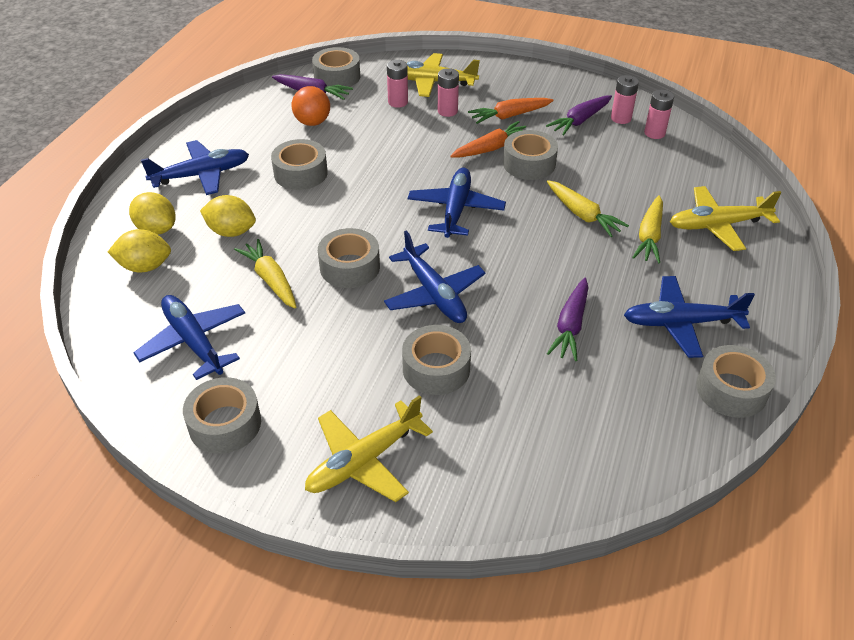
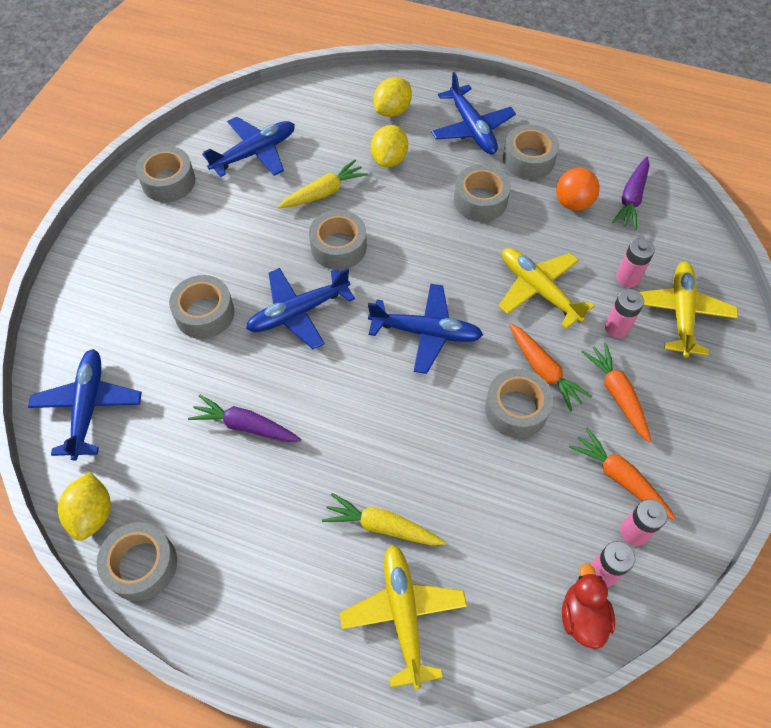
camera: 90 degrees right, 15 degrees up
(145, 266) = (344, 111): yellow lemon -> yellow lemon (92, 514)
(337, 76) = (672, 218): grey tape -> grey tape (528, 159)
(364, 460) = (118, 267): yellow plane -> yellow plane (539, 290)
(580, 121) = (619, 477): purple carrot -> orange carrot
(583, 215) = (420, 457): yellow carrot -> none
(681, 323) = (239, 534): blue plane -> blue plane (88, 407)
(689, 144) = (582, 616): none -> red duck

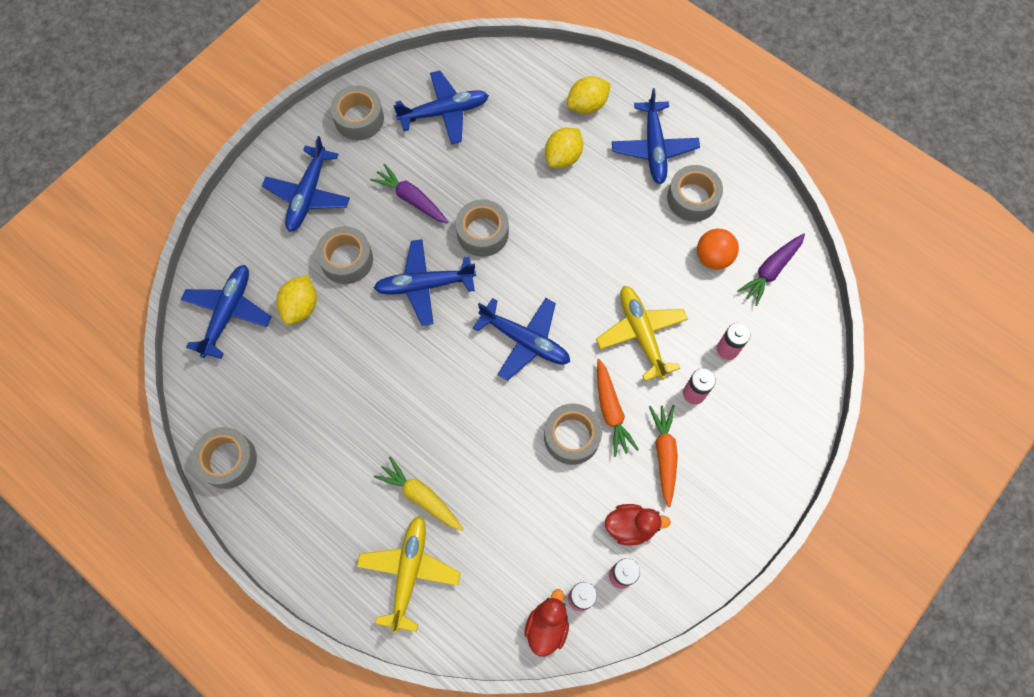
camera: 20 degrees right, 10 degrees up
(92, 514) = (204, 406): yellow lemon -> yellow lemon (301, 307)
(139, 264) = (308, 195): none -> blue plane
(245, 426) = (345, 373): purple carrot -> purple carrot (411, 199)
(324, 192) = (490, 173): yellow carrot -> none
(480, 200) = (628, 227): grey tape -> none
(619, 477) = (630, 526): orange carrot -> red duck
(680, 313) = (758, 399): yellow plane -> none

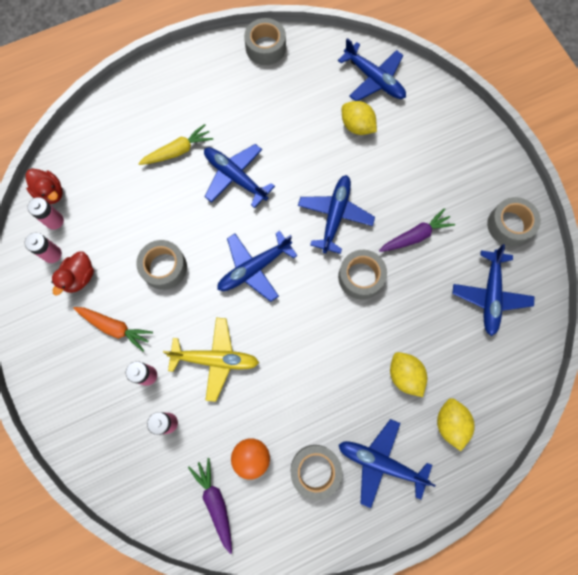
camera: 115 degrees right, 5 degrees up
(308, 195) = (451, 163): blue plane -> blue plane (235, 177)
(347, 260) = (382, 170): grey tape -> none
(409, 572) = (133, 125): yellow plane -> none
(611, 411) = (167, 305): orange carrot -> none

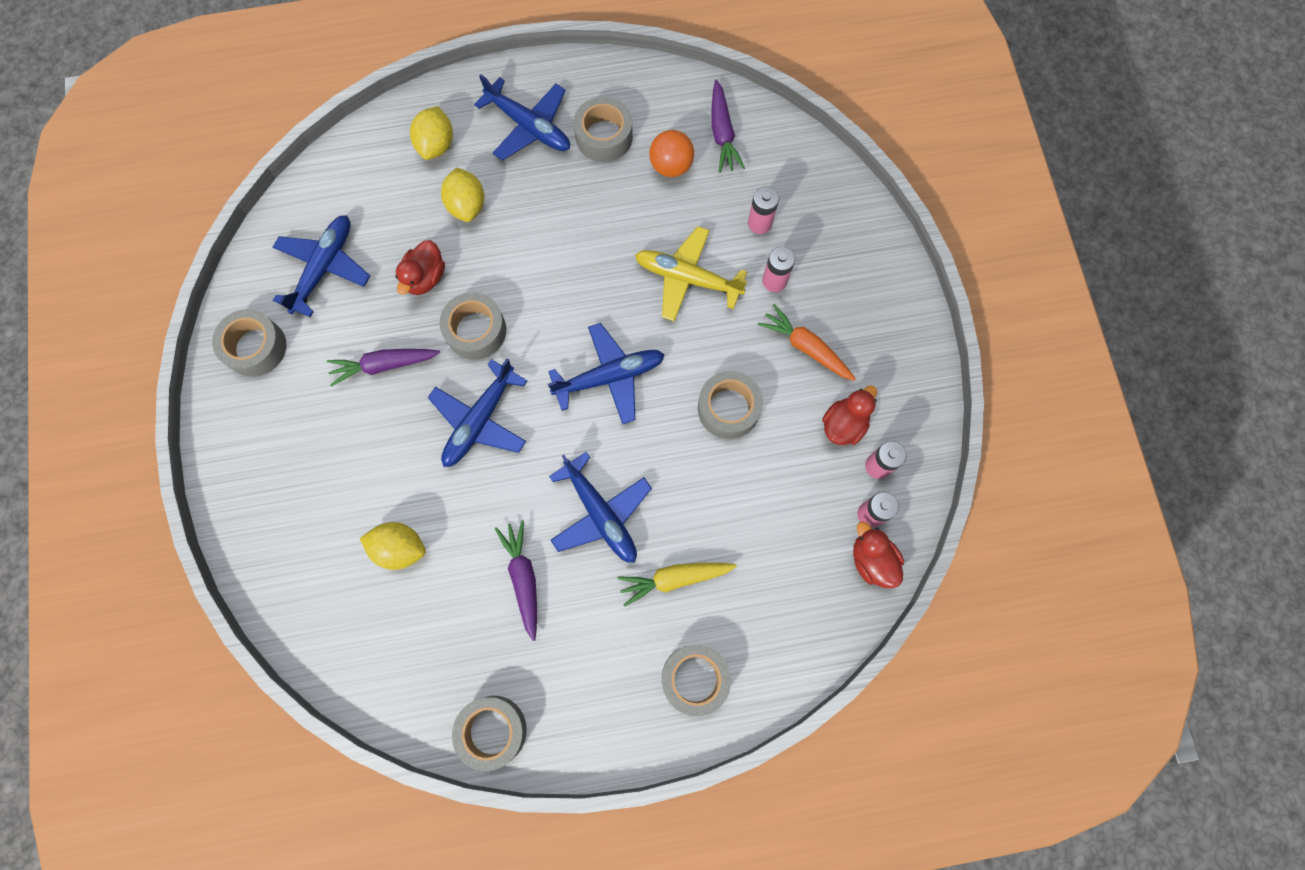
camera: 165 degrees left, 0 degrees up
(153, 100) = (695, 679): none -> grey tape
(273, 128) = (523, 578): none -> purple carrot
(357, 126) = (400, 548): yellow lemon -> yellow lemon turned 45 degrees counterclockwise
(374, 79) = (343, 622): blue plane -> none
(413, 307) = (425, 277): none -> red duck

